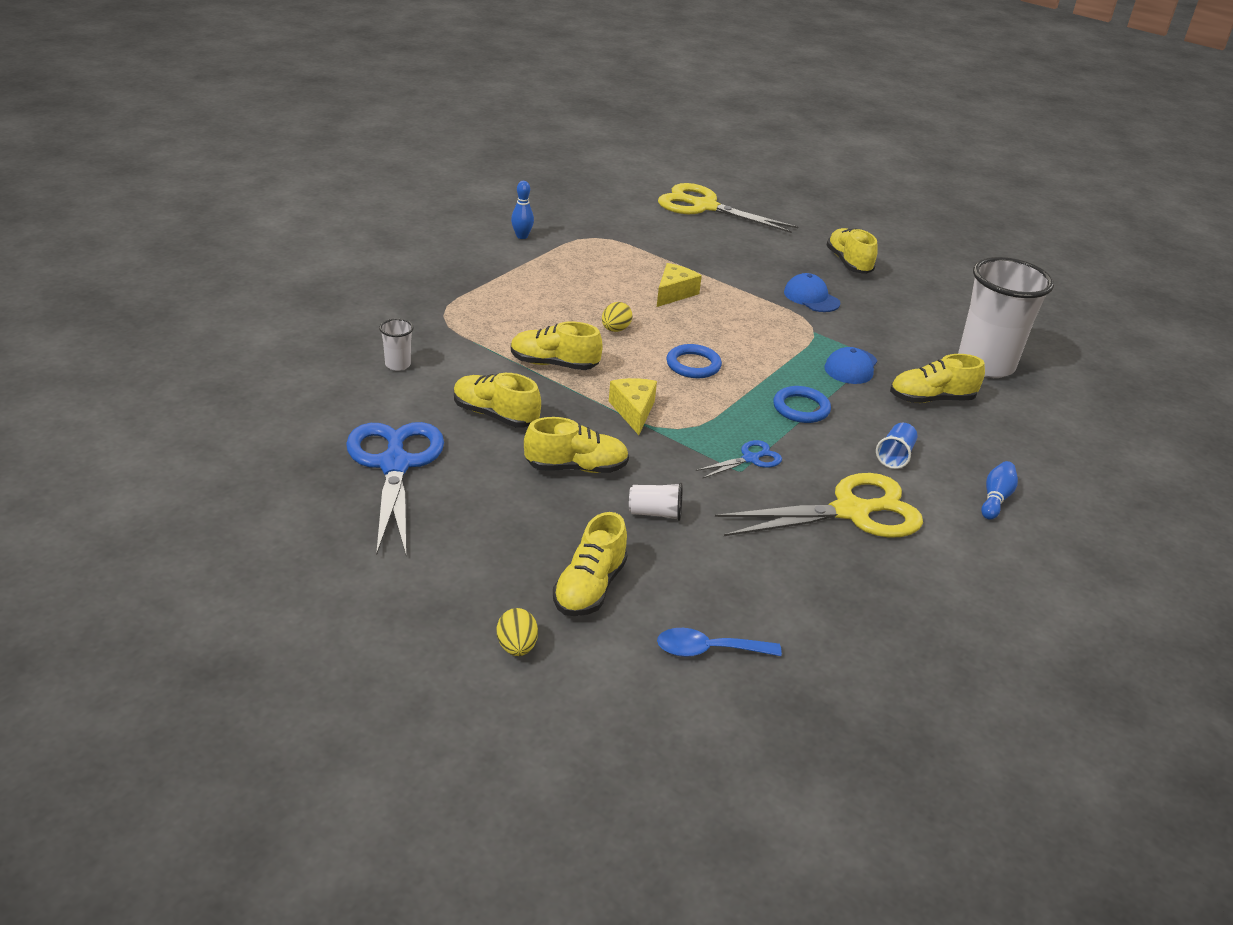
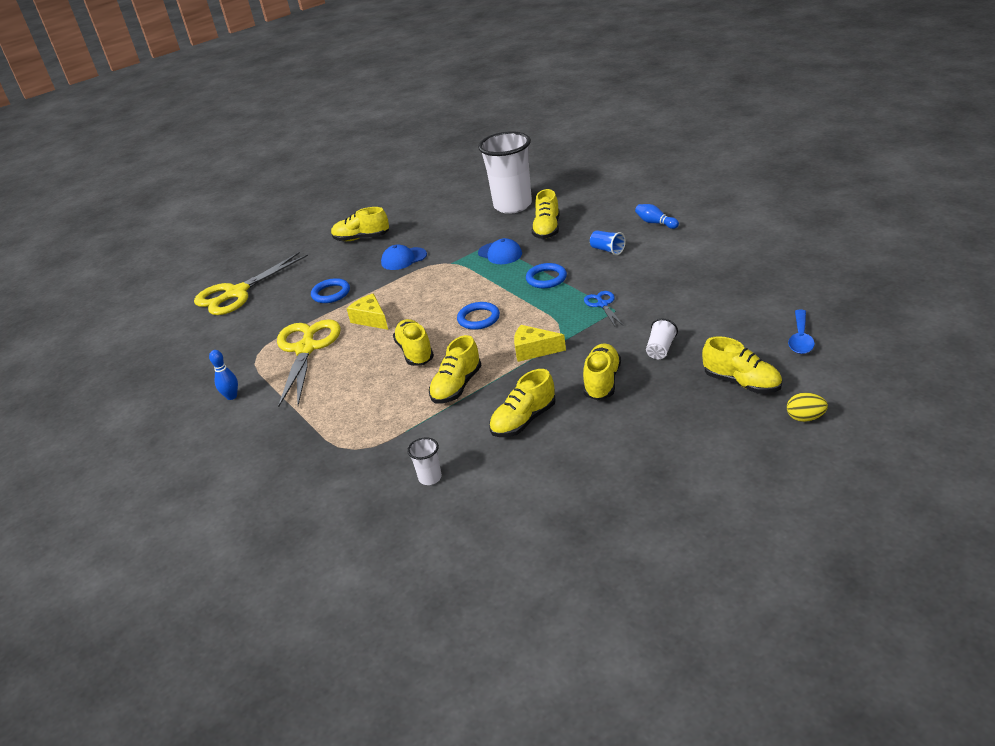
camera: 65 degrees left, 0 degrees up
(395, 465) = (585, 478): blue scissors -> none
(615, 329) = (415, 352): yellow egg -> yellow shoe
(720, 261) = (331, 293): none -> blue ring
(851, 512) = (664, 272): yellow scissors -> yellow scissors (306, 349)

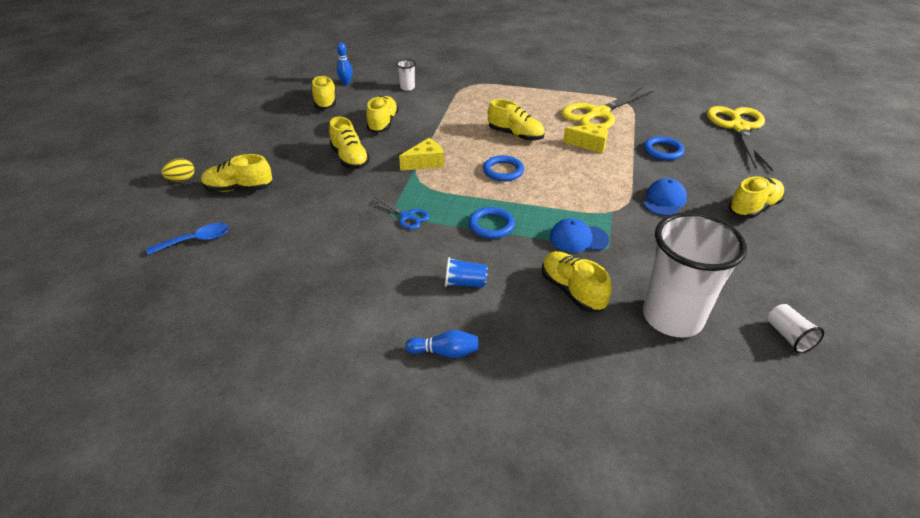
camera: 135 degrees right, 5 degrees up
(231, 396) = (590, 81): blue bowling pin -> blue bowling pin (346, 83)
(306, 349) = (598, 114): yellow scissors -> yellow scissors turned 90 degrees clockwise
(457, 386) = (453, 126): yellow shoe -> yellow shoe (325, 101)
(660, 349) = (321, 194): white cup -> white cup (788, 336)
(800, 339) = (197, 240): blue spoon -> blue spoon turned 90 degrees clockwise

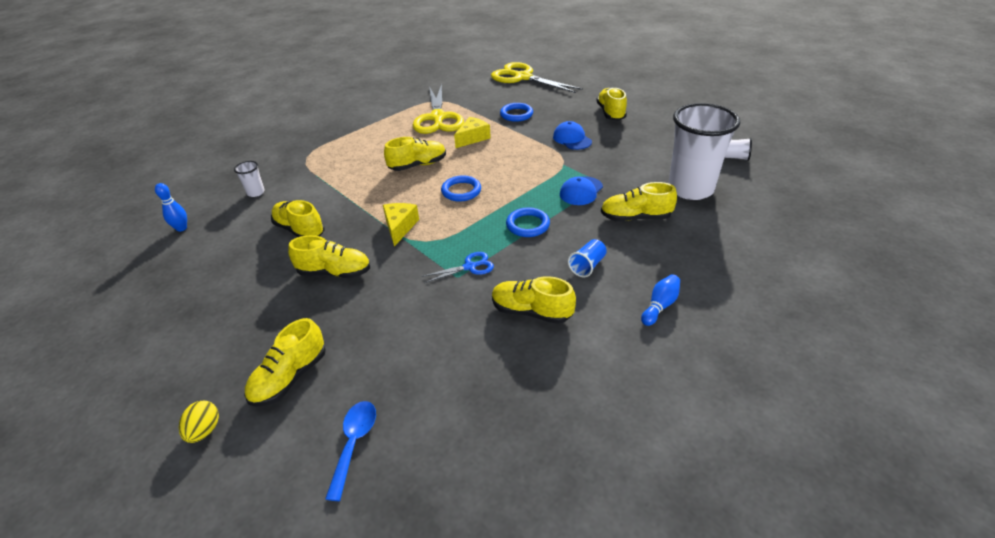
camera: 55 degrees left, 0 degrees up
(325, 101) = (198, 255): yellow shoe -> yellow shoe (531, 311)

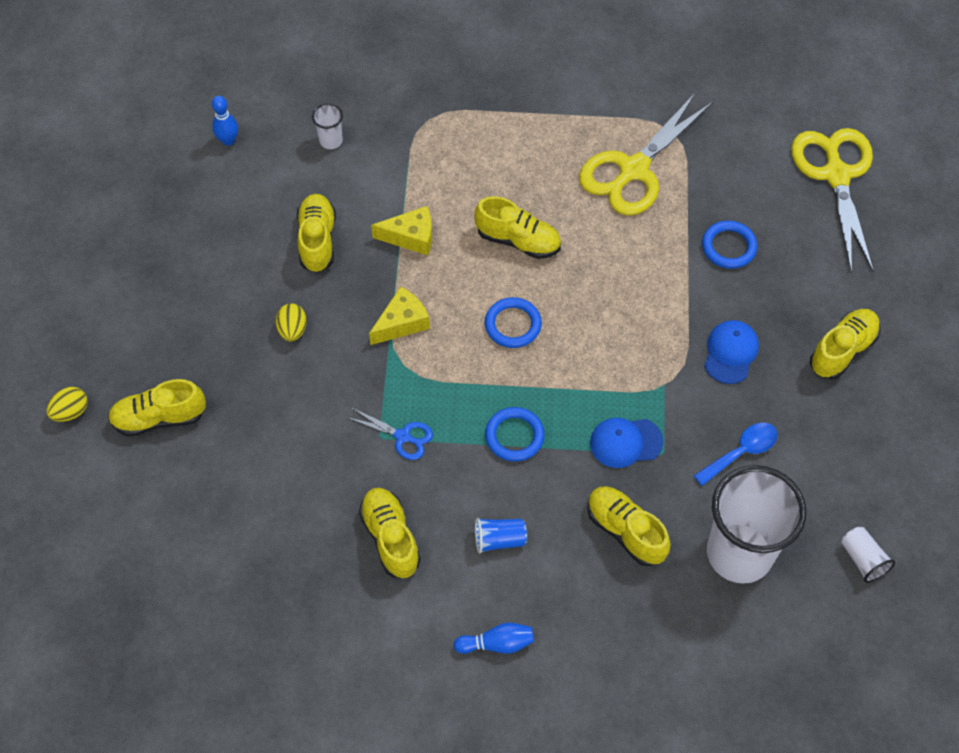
camera: 45 degrees right, 20 degrees up
(335, 272) = (292, 330): yellow shoe -> yellow egg
(354, 443) = (146, 523): blue spoon -> blue spoon (741, 452)
(473, 138) = (626, 246): yellow cheese -> yellow cheese (411, 237)

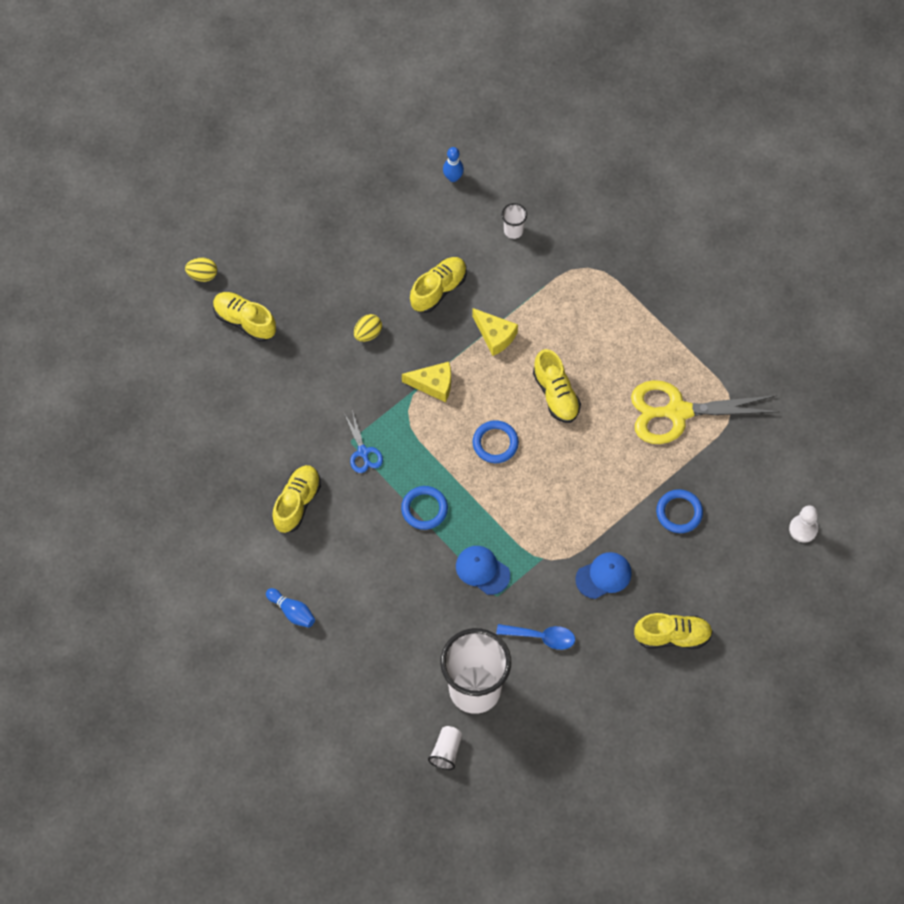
camera: 45 degrees right, 5 degrees up
(499, 540) = (353, 558): blue cup -> none
(625, 531) = (426, 618): yellow shoe -> none
(836, 175) = (803, 529): yellow scissors -> white pawn
(863, 559) = (540, 758): white cup -> white cup (446, 751)

